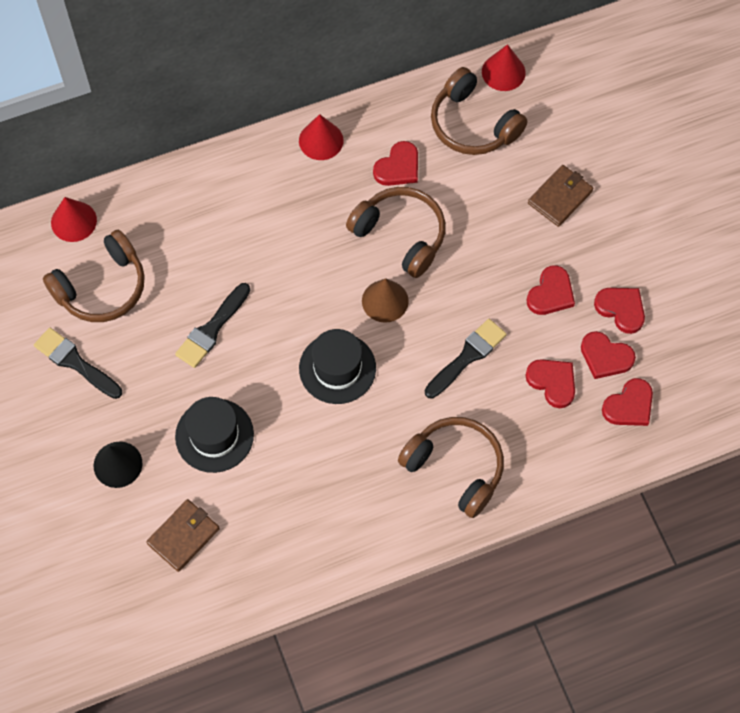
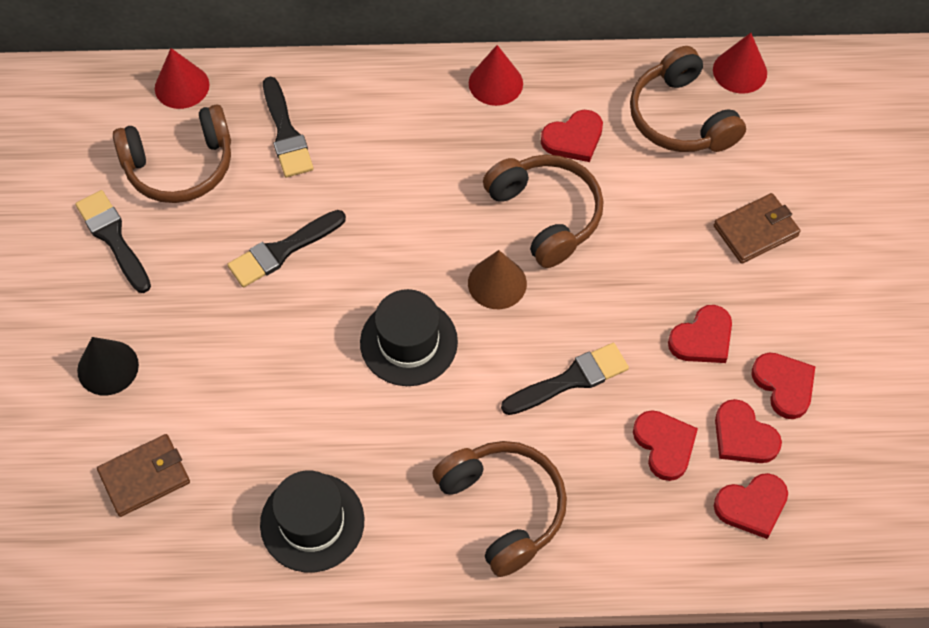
camera: 20 degrees right, 5 degrees down
(174, 234) = (286, 133): none -> black brush
(214, 435) = (232, 372): black hat -> black hat (312, 522)

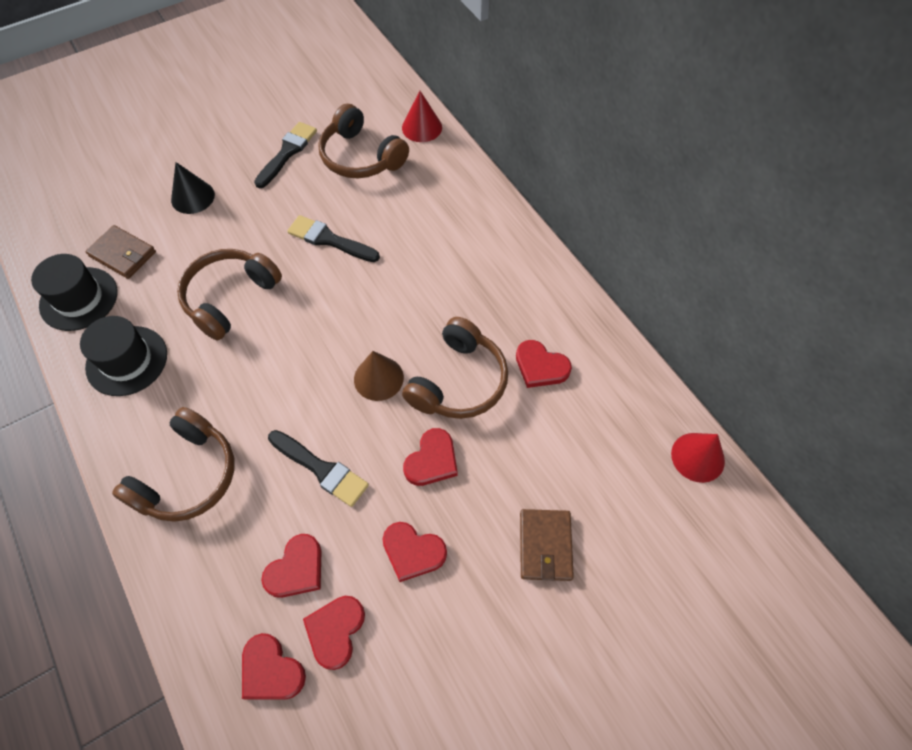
camera: 60 degrees right, 0 degrees up
(286, 133) = (423, 196): black brush -> none
(408, 342) = (297, 347): black hat -> black hat (79, 299)
(495, 83) = (553, 292): red cone -> none
(680, 118) = (616, 433): brown headphones -> brown headphones (230, 298)
(756, 230) = (545, 546): brown wallet -> brown wallet turned 60 degrees clockwise
(784, 385) = (403, 643): red heart -> red heart (432, 460)

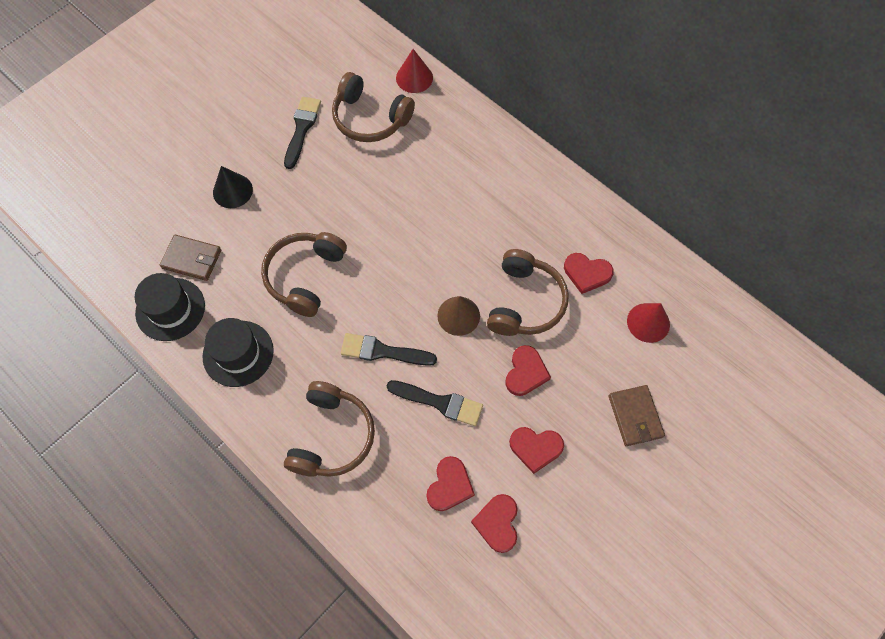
camera: 15 degrees left, 5 degrees up
(271, 670) = (459, 565): red heart -> none
(329, 240) = (371, 203): black brush -> black brush (383, 351)
(697, 457) = (730, 317): red cone -> red cone (648, 322)

